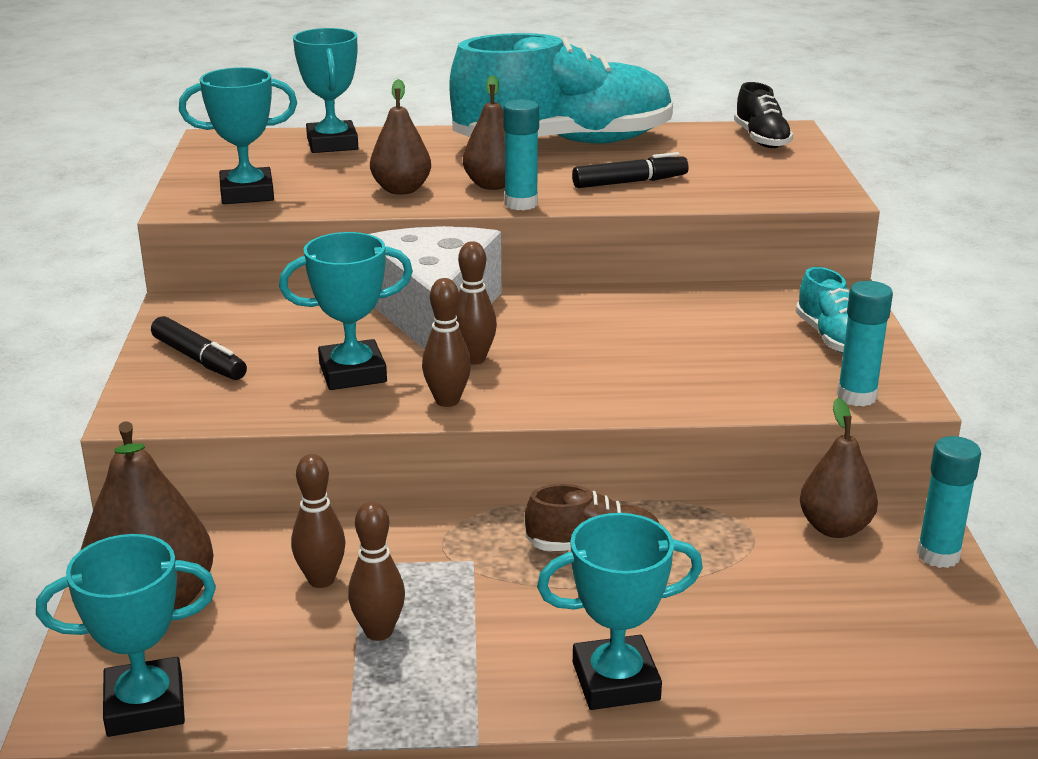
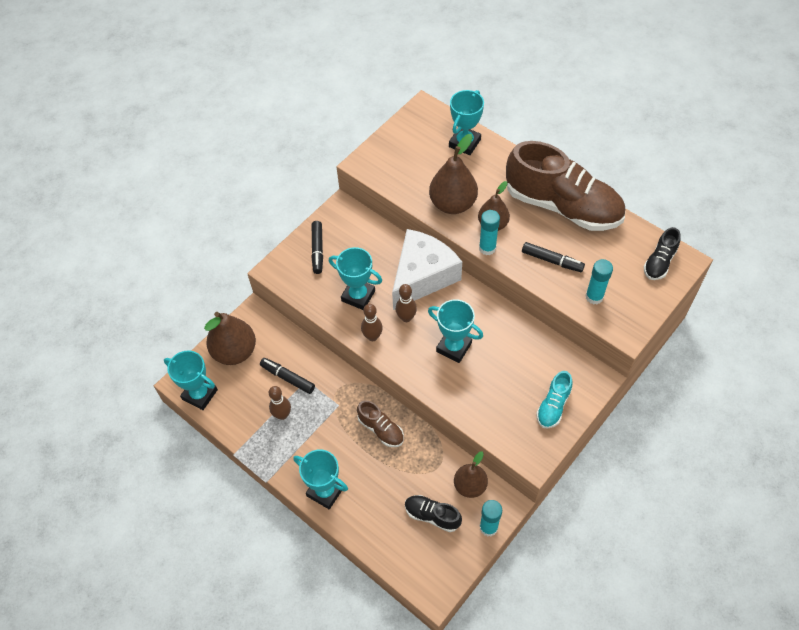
camera: 45 degrees right, 30 degrees up
(247, 193) = (393, 168): turquoise trophy -> turquoise trophy (454, 347)
(321, 580) = (287, 378): brown bowling pin -> black marker
(401, 190) = (453, 204): brown pear -> brown pear, size x1.56
(564, 143) = (563, 206): turquoise shoe -> brown shoe
(839, 595) = (432, 515): none -> black shoe
(856, 396) = (516, 446): turquoise glue stick -> turquoise glue stick (594, 297)

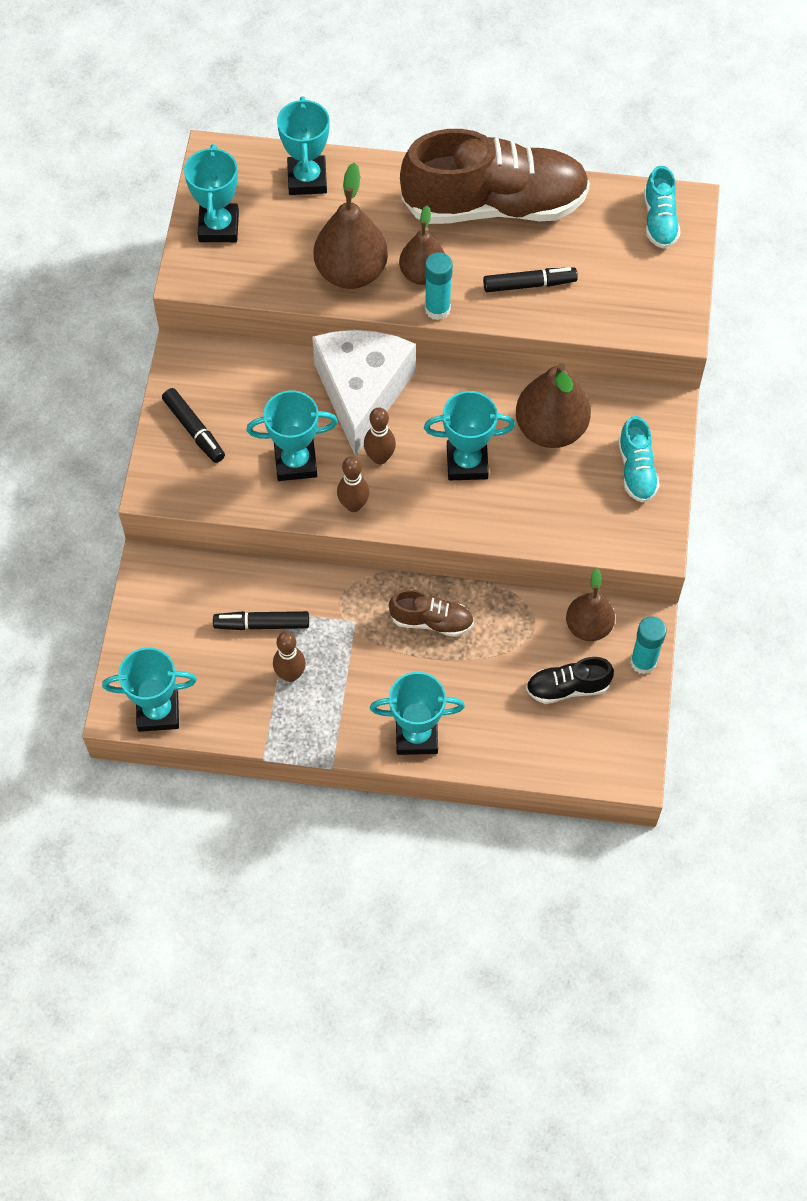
camera: 35 degrees left, 5 degrees up
(235, 352) = (163, 630): brown pear -> brown pear (550, 429)
(398, 146) = (218, 227): none -> turquoise trophy
(594, 297) = (610, 305): turquoise glue stick -> none
(659, 262) = (659, 220): black shoe -> turquoise shoe

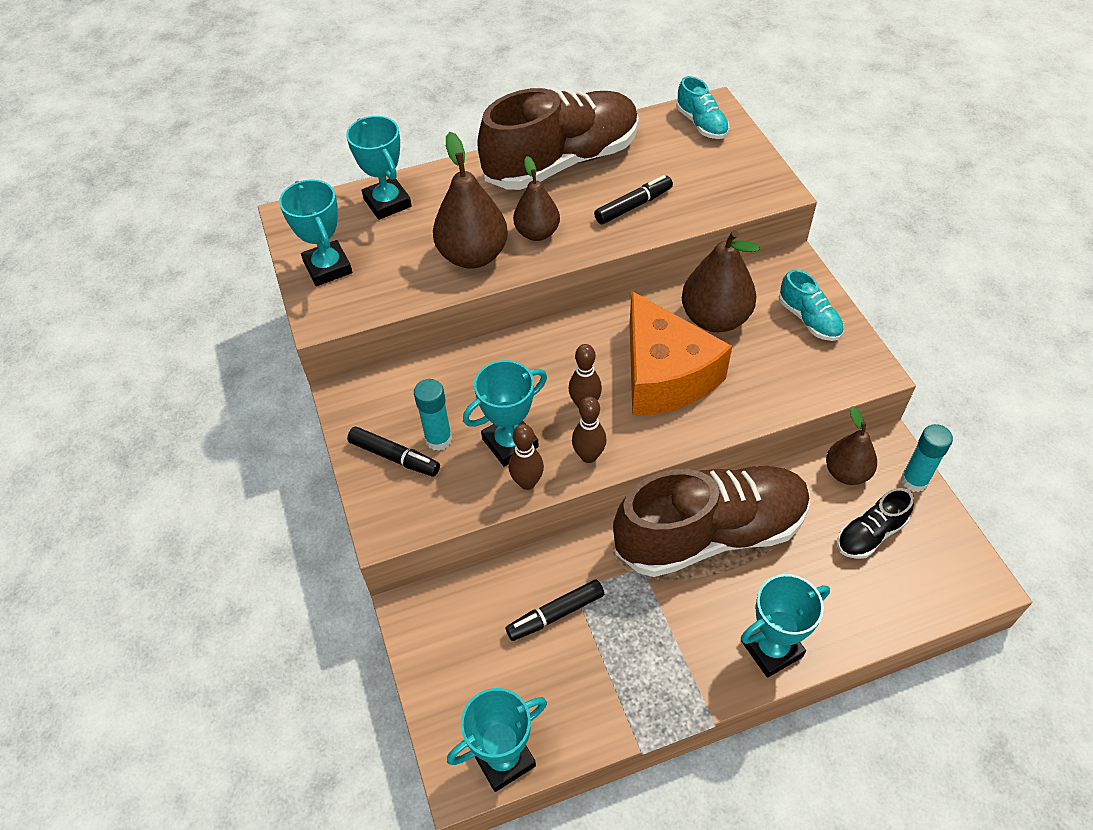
camera: 25 degrees left, 10 degrees down
(290, 674) = (613, 650): brown bowling pin -> brown bowling pin (527, 482)
(362, 392) = (532, 358): white cheese -> none
(431, 621) = (710, 533): brown shoe -> brown shoe, size x2.29
(437, 309) = (569, 254): turquoise glue stick -> turquoise glue stick (438, 439)
(467, 463) = (664, 375): turquoise trophy -> orange cheese

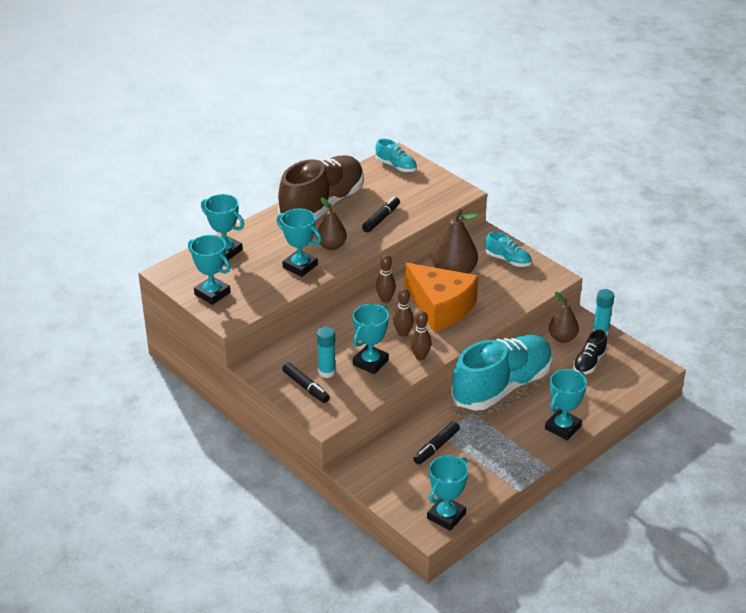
camera: 25 degrees left, 15 degrees down
(394, 457) = (306, 387): black marker -> black marker turned 45 degrees clockwise
(473, 255) = (300, 266): brown pear -> turquoise trophy
(527, 482) = (392, 378): brown bowling pin -> brown bowling pin (385, 299)
(710, 533) = (502, 386): brown shoe -> turquoise shoe

